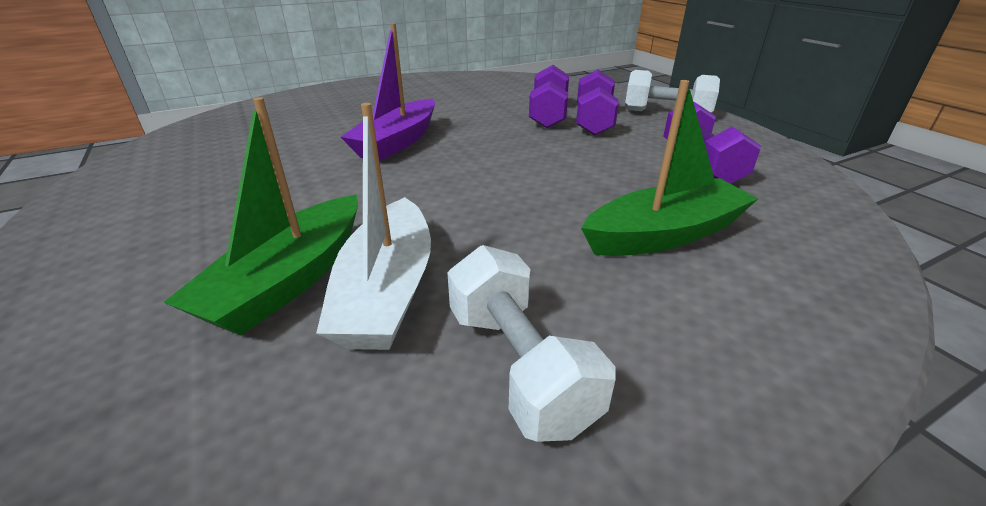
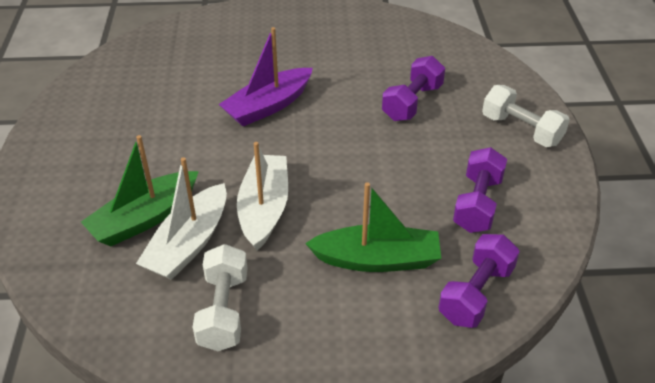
camera: 25 degrees right, 10 degrees up
(471, 224) = (264, 209): none -> white boat
(593, 121) = (443, 123): purple dumbbell -> purple dumbbell (476, 293)

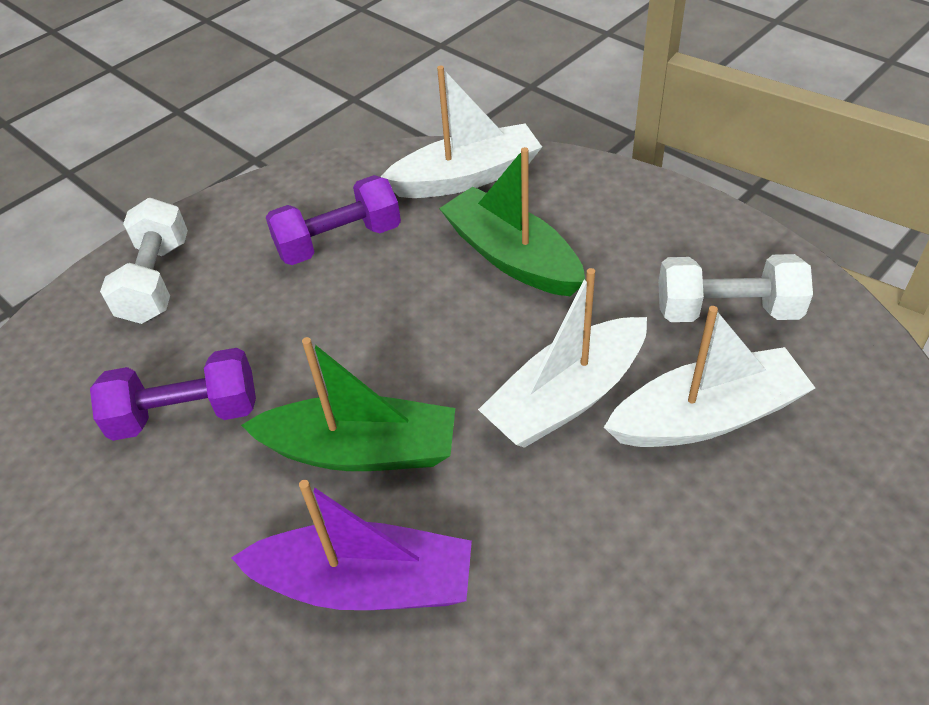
camera: 130 degrees left, 5 degrees up
(145, 218) = (743, 501): green boat -> green boat (361, 450)
(223, 310) = (727, 310): white dumbbell -> white dumbbell turned 45 degrees clockwise
(476, 293) = (466, 177): purple dumbbell -> white boat

